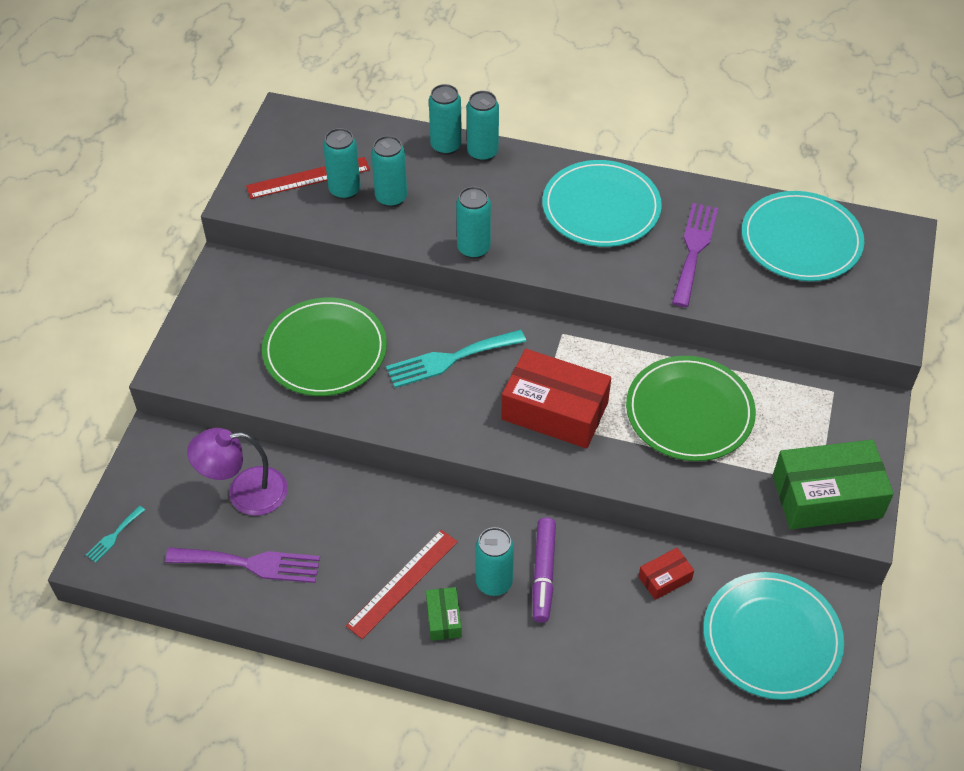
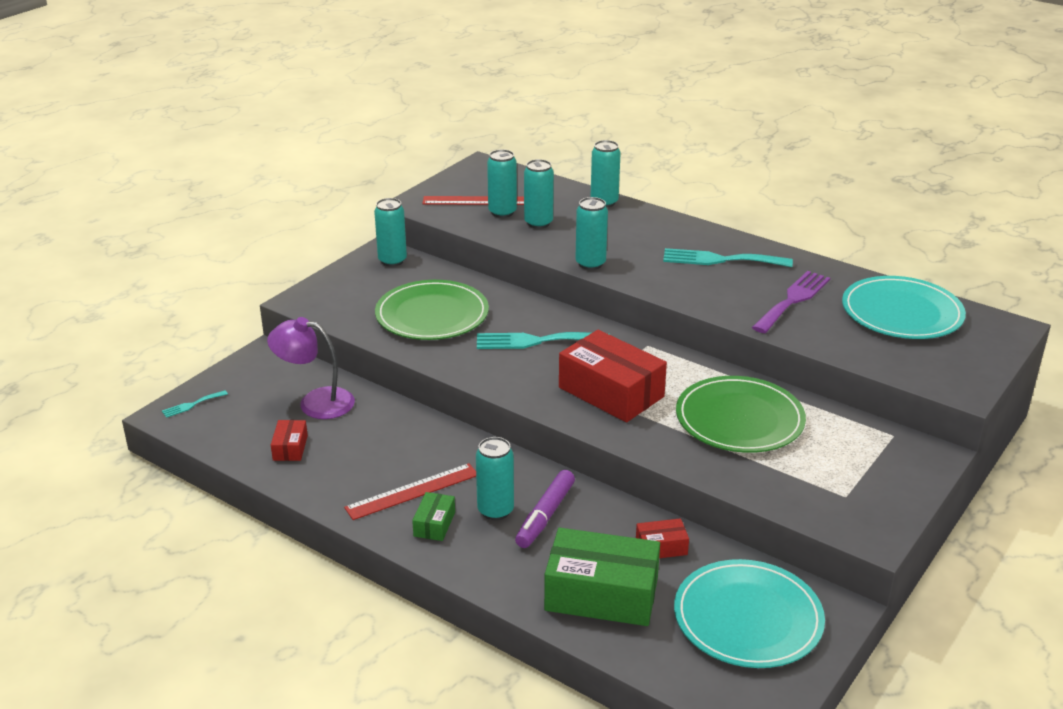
camera: 20 degrees right, 20 degrees down
(250, 564) = (290, 448): purple fork -> red box
(482, 152) = (633, 211): turquoise can -> turquoise can (392, 261)
(601, 207) = (720, 260): turquoise plate -> turquoise fork
(827, 496) = (849, 507): green box -> green box (601, 594)

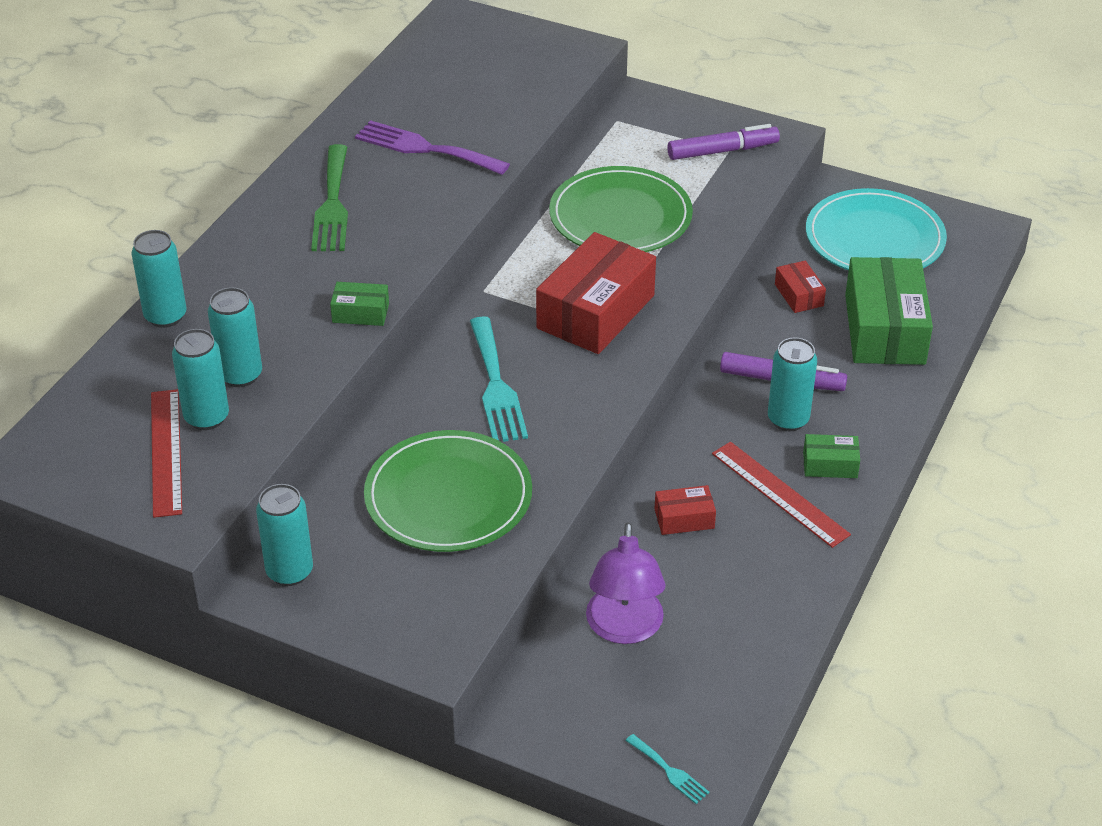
camera: 100 degrees left, 10 degrees up
(290, 448) = (734, 629): red box -> red box (684, 518)
(590, 264) = (360, 313): turquoise can -> green box
(720, 260) = (332, 204): turquoise fork -> green fork
(844, 492) = (722, 151): none -> purple marker
(902, 312) = (438, 77): turquoise plate -> none

